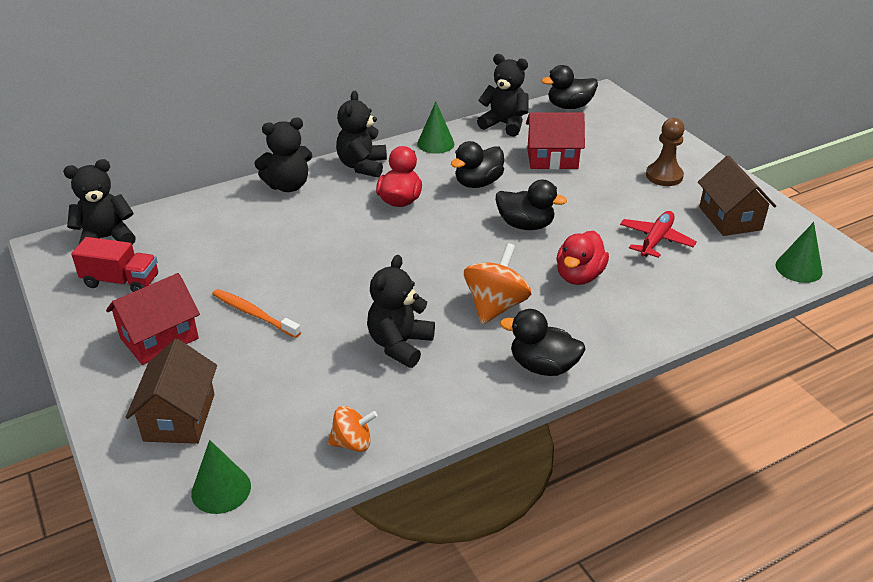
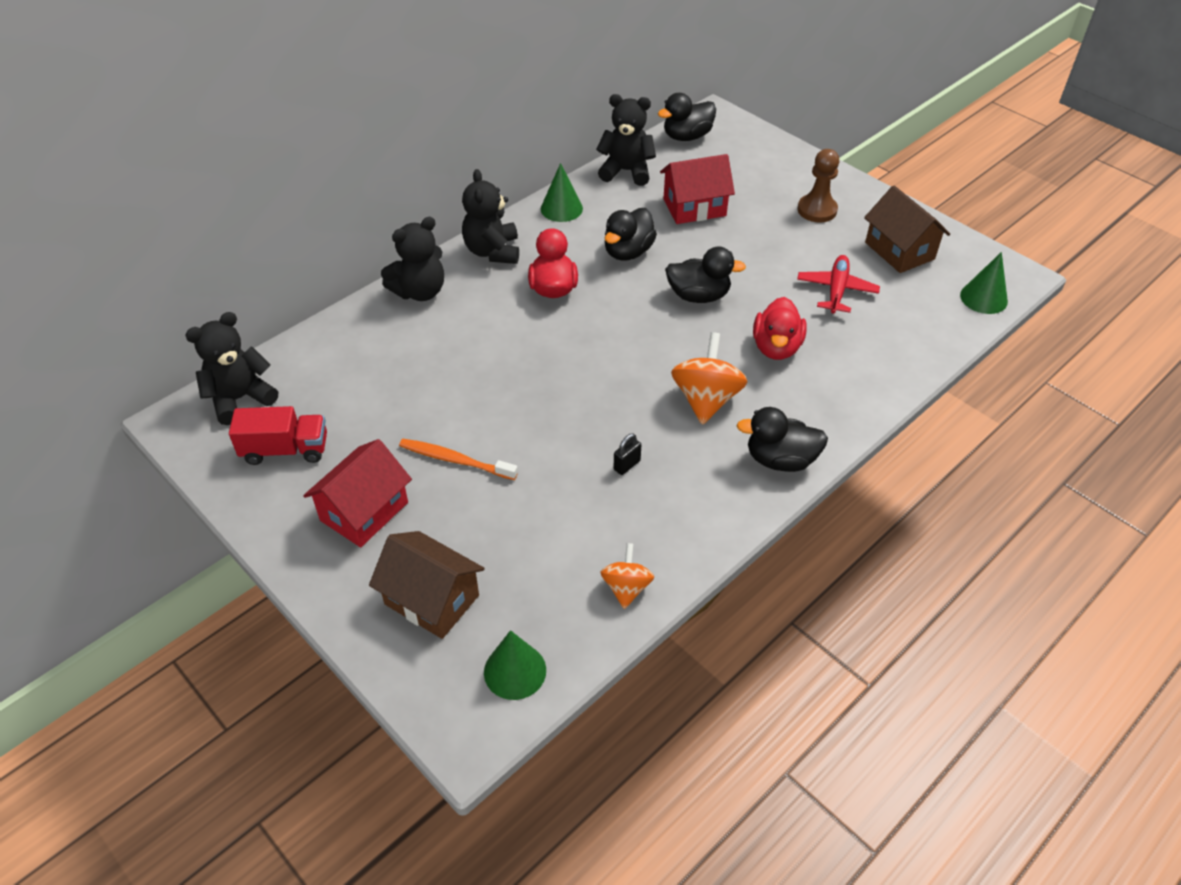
camera: 15 degrees left, 10 degrees up
(179, 417) = (432, 600): brown house -> brown house turned 45 degrees counterclockwise
(352, 443) = (626, 587): orange spinning top -> orange spinning top turned 60 degrees counterclockwise
(400, 345) = (627, 465): black teddy bear -> black padlock

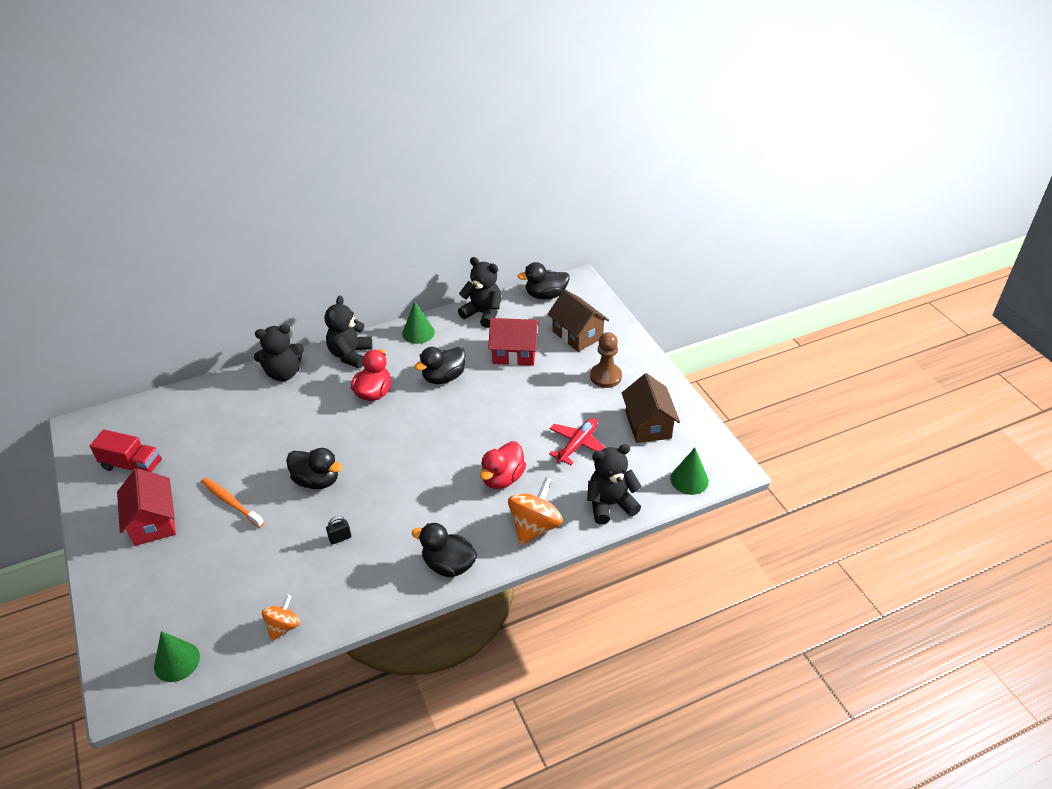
camera: 20 degrees right, 5 degrees down
(240, 398) = (126, 422): black teddy bear -> black teddy bear (610, 504)
(364, 511) = (153, 522): red house -> red house turned 75 degrees counterclockwise
(432, 600) = (156, 596): brown house -> brown house (577, 334)
(698, 296) = (472, 424): black duck -> black duck (317, 480)
(706, 399) = (426, 505): orange spinning top -> orange spinning top (535, 526)

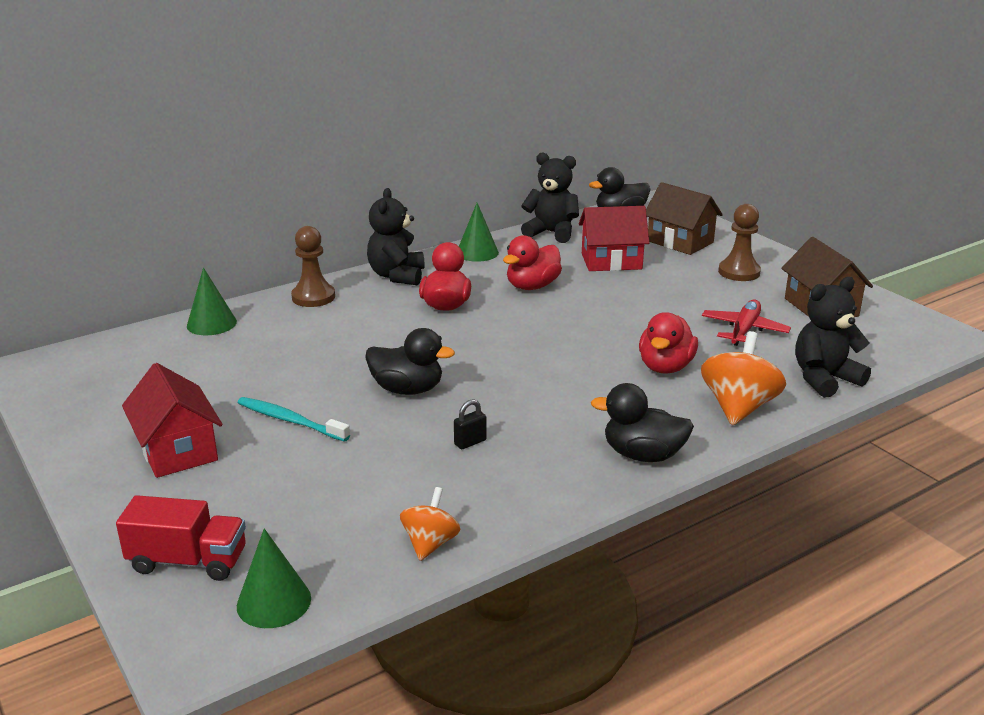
camera: 10 degrees left, 15 degrees down
(132, 465) = (124, 396): red truck -> red truck (188, 561)
(231, 502) = (290, 420): orange toothbrush -> turquoise toothbrush
(284, 373) = (313, 297): black teddy bear -> brown pawn
(444, 377) = (532, 286): black duck -> red duck
(689, 480) = (908, 349): green cone -> green cone (211, 323)

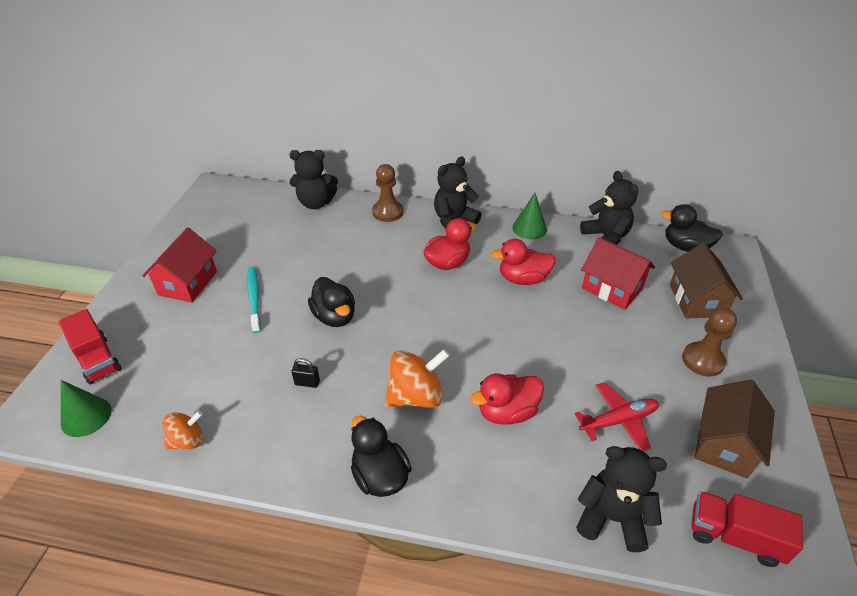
camera: 45 degrees right, 15 degrees up
(211, 323) = (316, 203): green cone -> black teddy bear
(738, 407) = (503, 489): orange spinning top -> orange spinning top (416, 396)
(896, 346) = (734, 536): none -> red truck

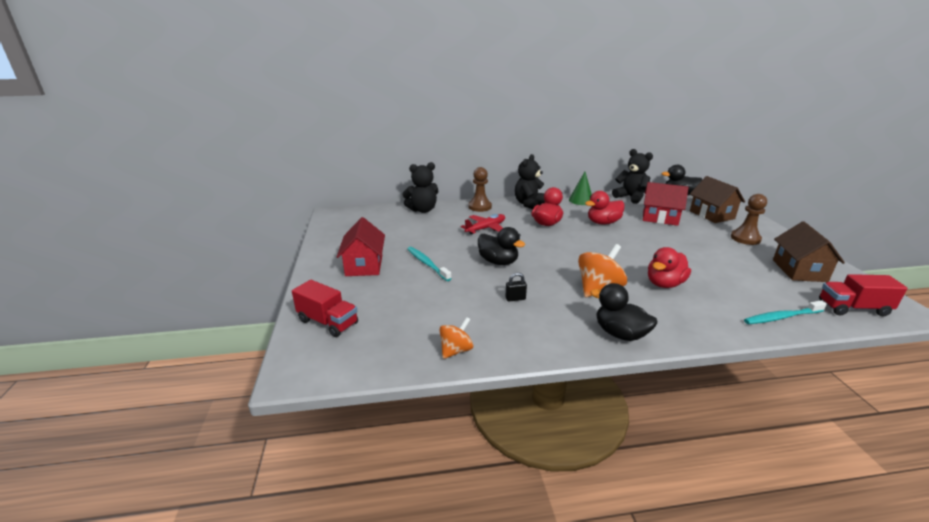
camera: 20 degrees left, 15 degrees down
(86, 416) = (352, 357): green cone -> none
(612, 518) = (781, 317): black teddy bear -> turquoise toothbrush
(618, 421) = (732, 273): red plane -> red plane (486, 228)

